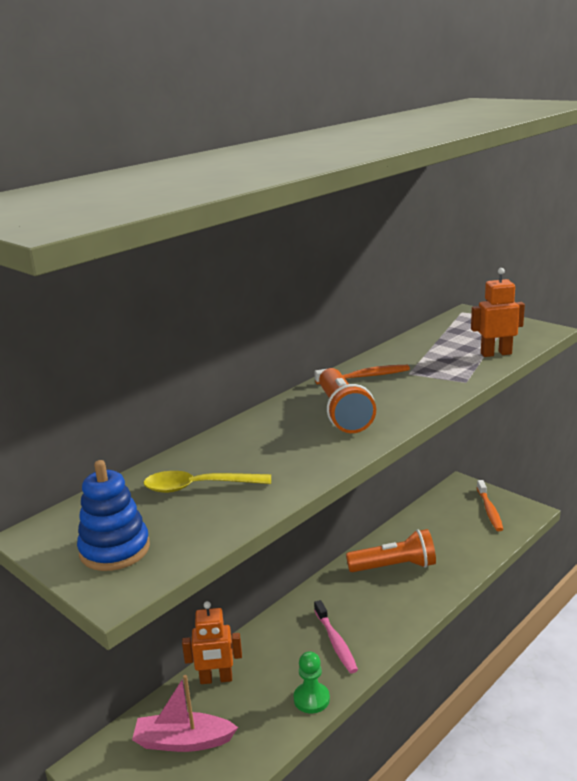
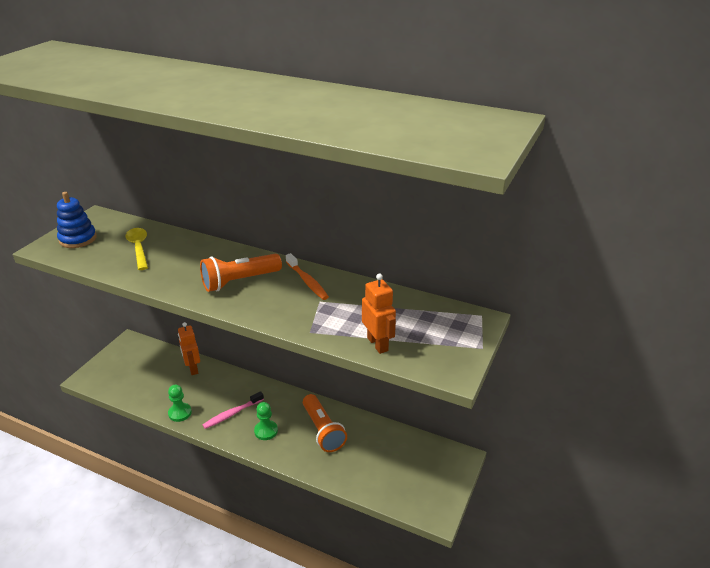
camera: 70 degrees right, 10 degrees up
(183, 741) = (145, 369): pink boat -> none
(379, 613) = (266, 431): none -> green pawn
(489, 510) = (426, 483): orange toothbrush -> none

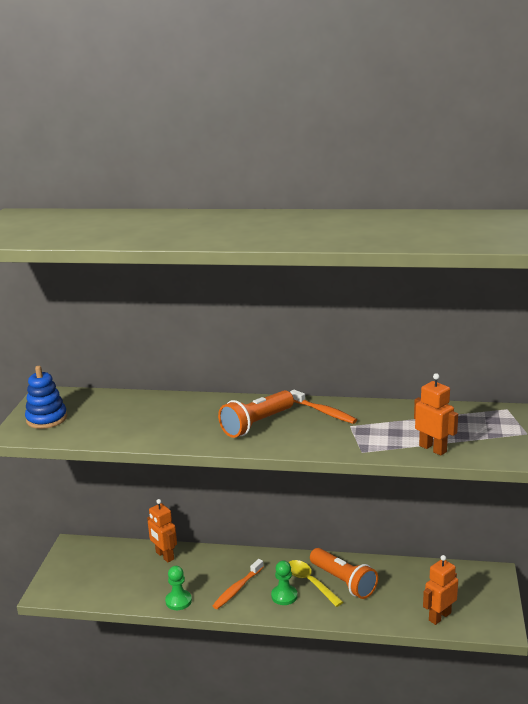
camera: 15 degrees left, 10 degrees down
(139, 248) = (123, 415): yellow spoon -> yellow spoon (310, 582)
(232, 414) = (237, 589): pink toothbrush -> orange toothbrush
(387, 487) = (439, 616): none -> orange robot

